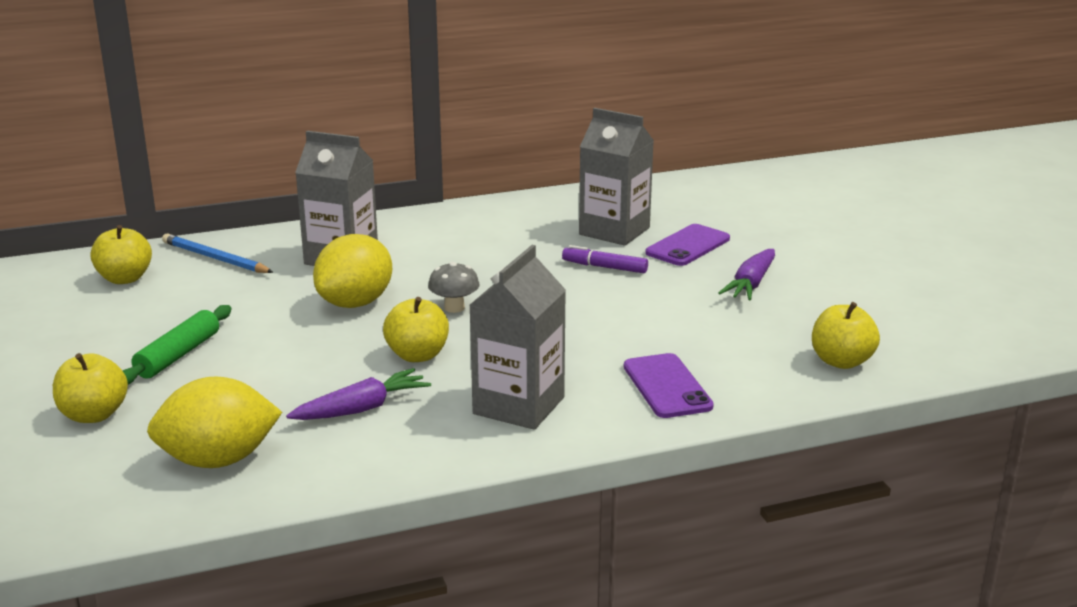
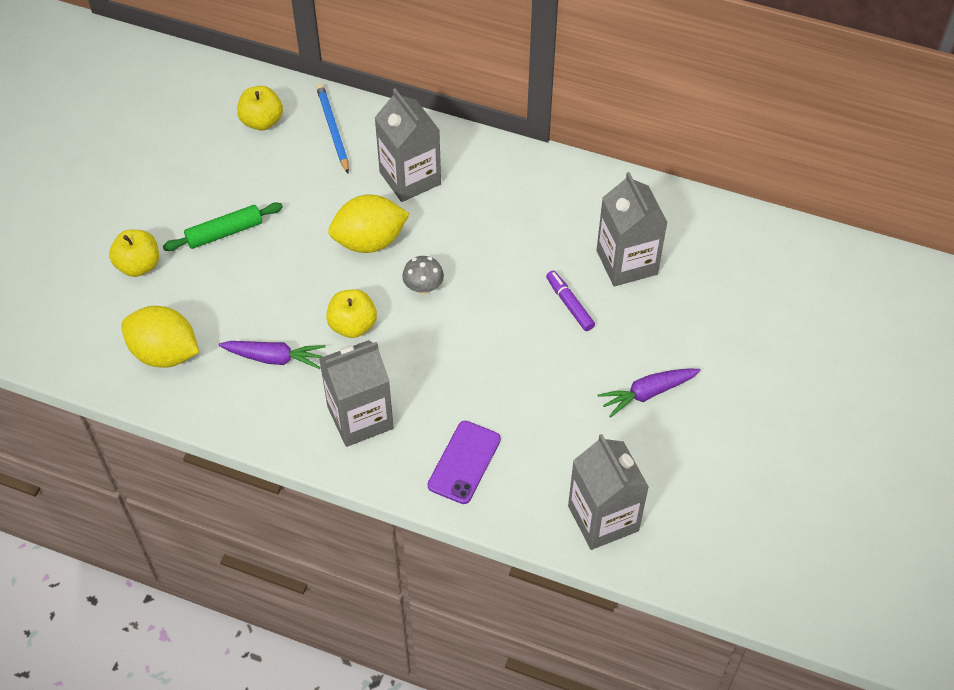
camera: 40 degrees right, 30 degrees up
(687, 246) = (658, 316): purple phone -> none
(841, 361) = (603, 518): yellow apple -> grey carton

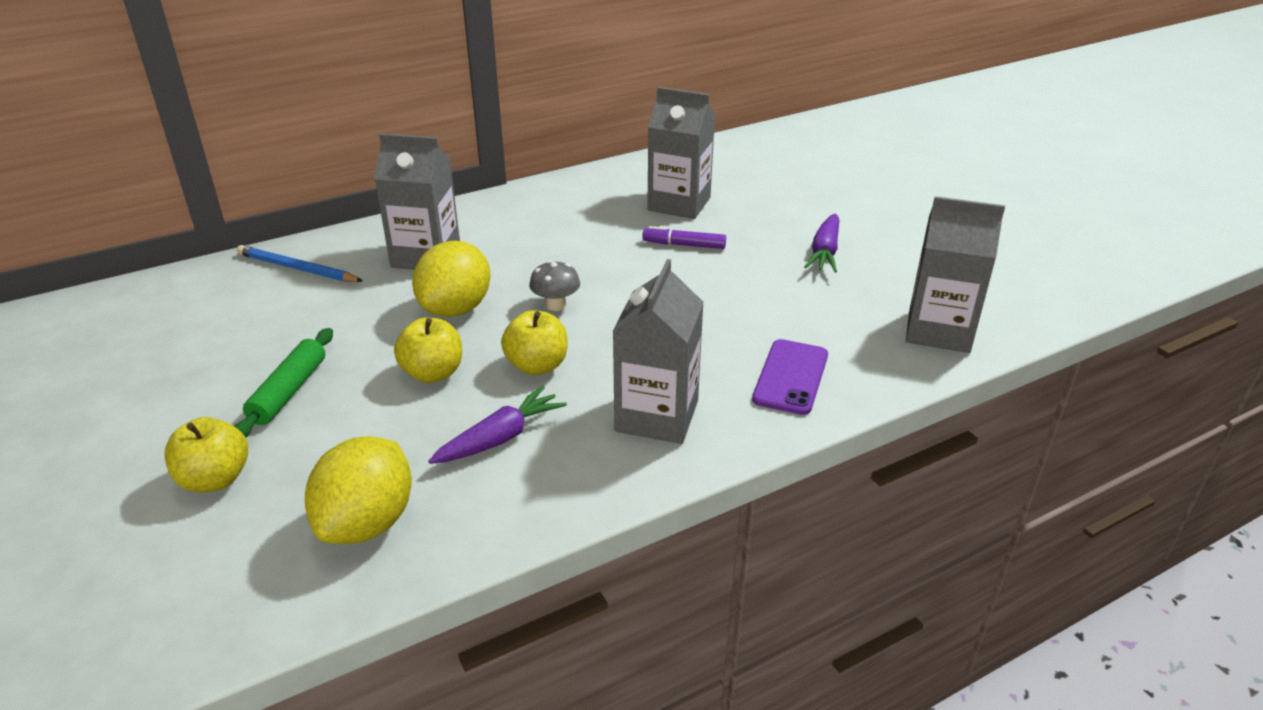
camera: 50 degrees left, 20 degrees down
(165, 353) = (367, 523): yellow lemon -> yellow lemon turned 45 degrees counterclockwise
(262, 121) = (208, 302): yellow apple -> yellow apple (433, 373)
(464, 462) = (790, 377): purple phone -> purple phone turned 45 degrees clockwise

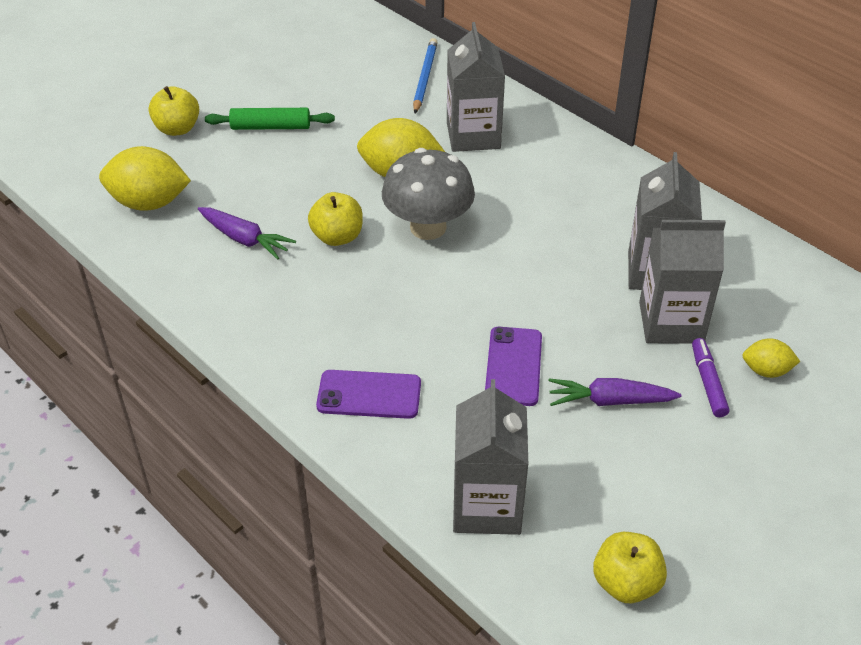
camera: 75 degrees right, 10 degrees up
(433, 373) = (311, 186): yellow apple -> yellow apple (626, 583)
(556, 305) = (428, 227): grey mushroom -> grey mushroom, size x2.01
(657, 416) = (291, 317): grey carton -> grey carton (671, 322)
(684, 245) = (571, 289): purple marker -> purple marker (708, 382)
(772, 289) = (513, 366): none -> purple phone
(806, 185) = (766, 371): none -> yellow lemon

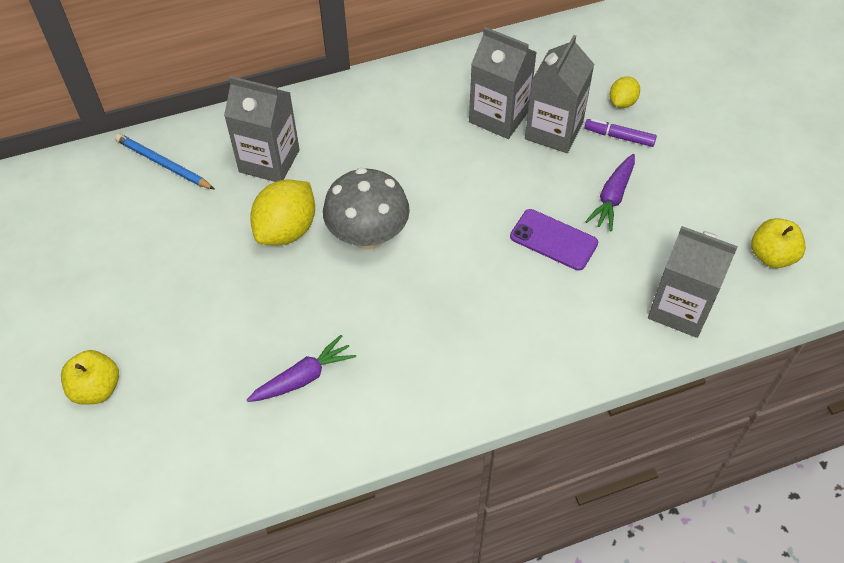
camera: 65 degrees left, 10 degrees up
(149, 203) = (200, 445): yellow lemon -> none
(270, 127) = (151, 307): green rolling pin -> none
(337, 237) = (342, 304): yellow apple -> none
(369, 395) = (540, 344): purple phone -> none

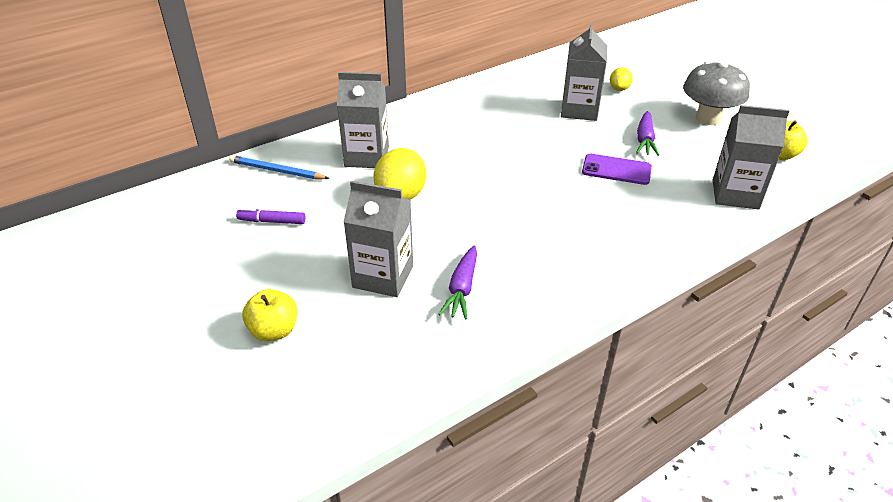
camera: 15 degrees left, 15 degrees down
(303, 377) = (461, 289): purple carrot -> purple carrot turned 150 degrees clockwise
(368, 236) = (470, 189): grey mushroom -> grey mushroom (708, 118)
(499, 116) = (534, 108): grey carton -> grey carton (383, 276)
(619, 136) = (628, 107): purple marker -> purple marker (272, 221)

